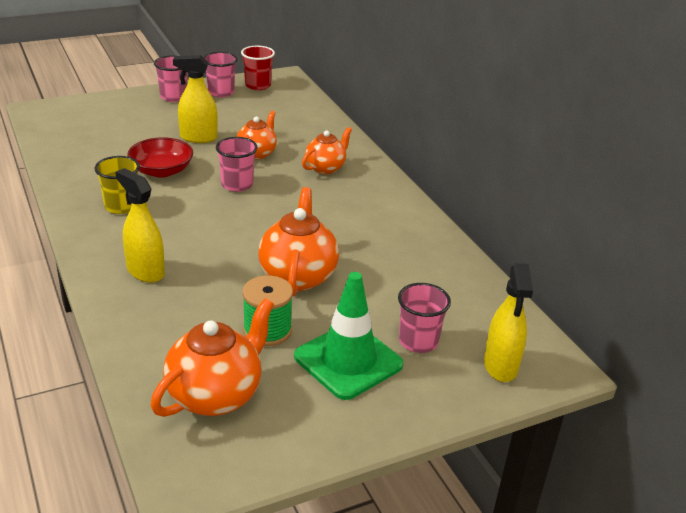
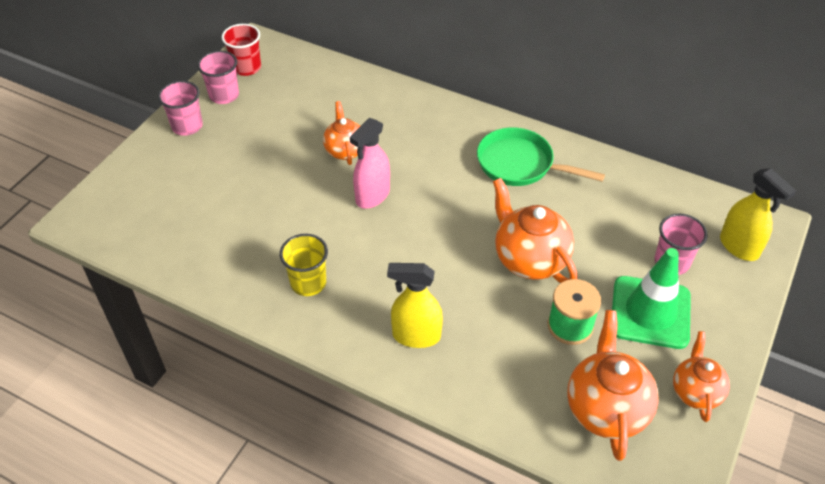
camera: 35 degrees left, 15 degrees up
(161, 171) = (291, 221): red bowl -> none
(198, 138) = (273, 163): yellow spray bottle -> none
(237, 185) = (372, 196): pink cup -> pink spray bottle
(325, 168) = (418, 132): orange teapot -> orange teapot (695, 391)
(378, 220) = (520, 164): none -> green pan

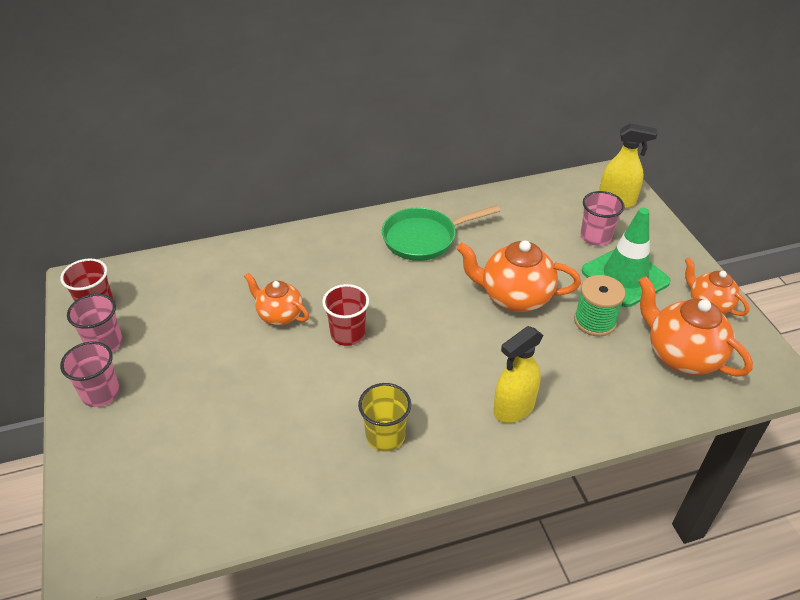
camera: 45 degrees left, 5 degrees down
(372, 196) = (348, 334): pink spray bottle -> red cup

